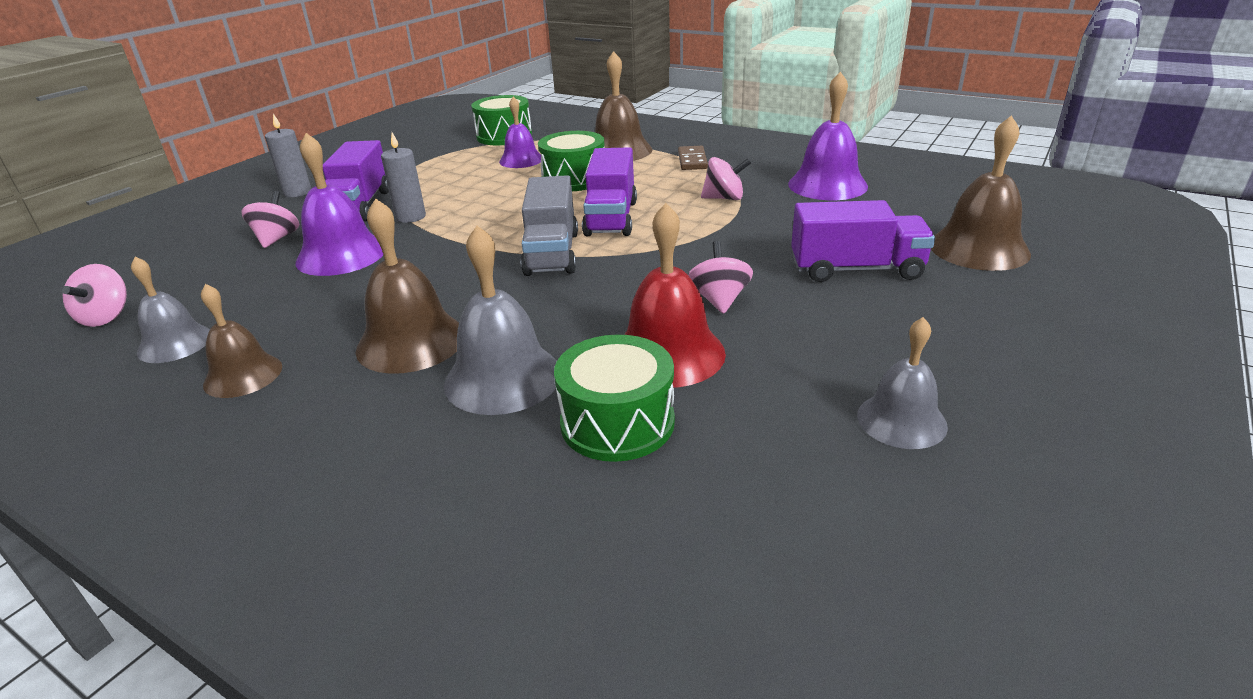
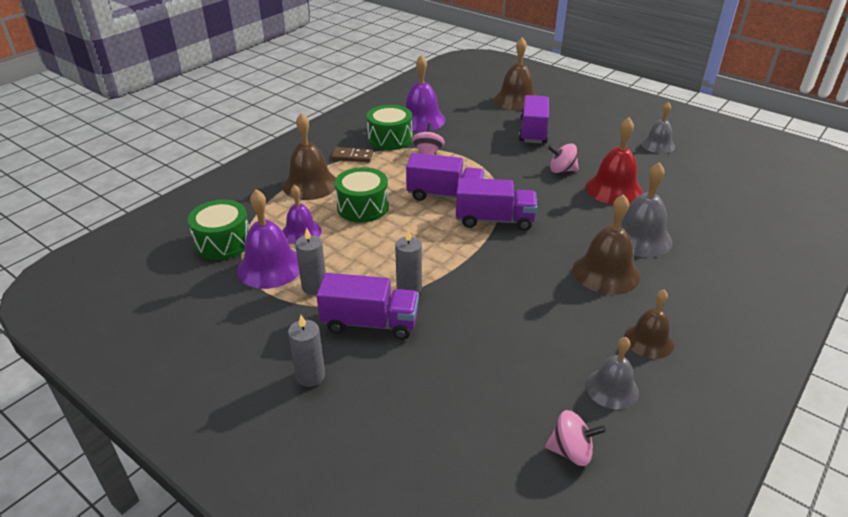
camera: 85 degrees left, 5 degrees up
(277, 239) = (431, 368): pink spinning top -> none
(341, 255) = (475, 320): purple bell -> purple bell (270, 267)
(425, 177) = (314, 287): none -> grey candle
(552, 253) = (494, 220): grey truck -> purple truck
(617, 422) = (671, 206): green drum -> green drum (390, 139)

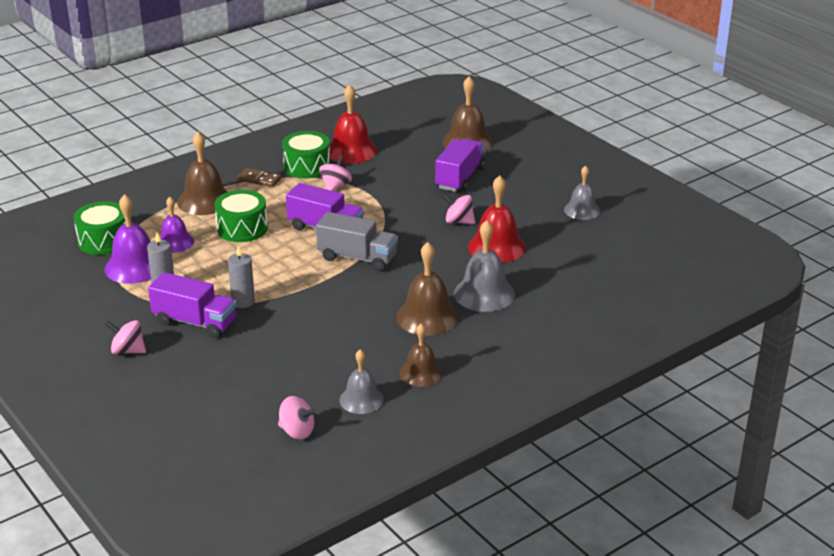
camera: 15 degrees right, 5 degrees down
(310, 376) = (128, 351): grey candle -> pink spinning top
(421, 120) = (351, 150): purple bell -> red bell
(494, 220) = (357, 258): purple truck -> grey truck

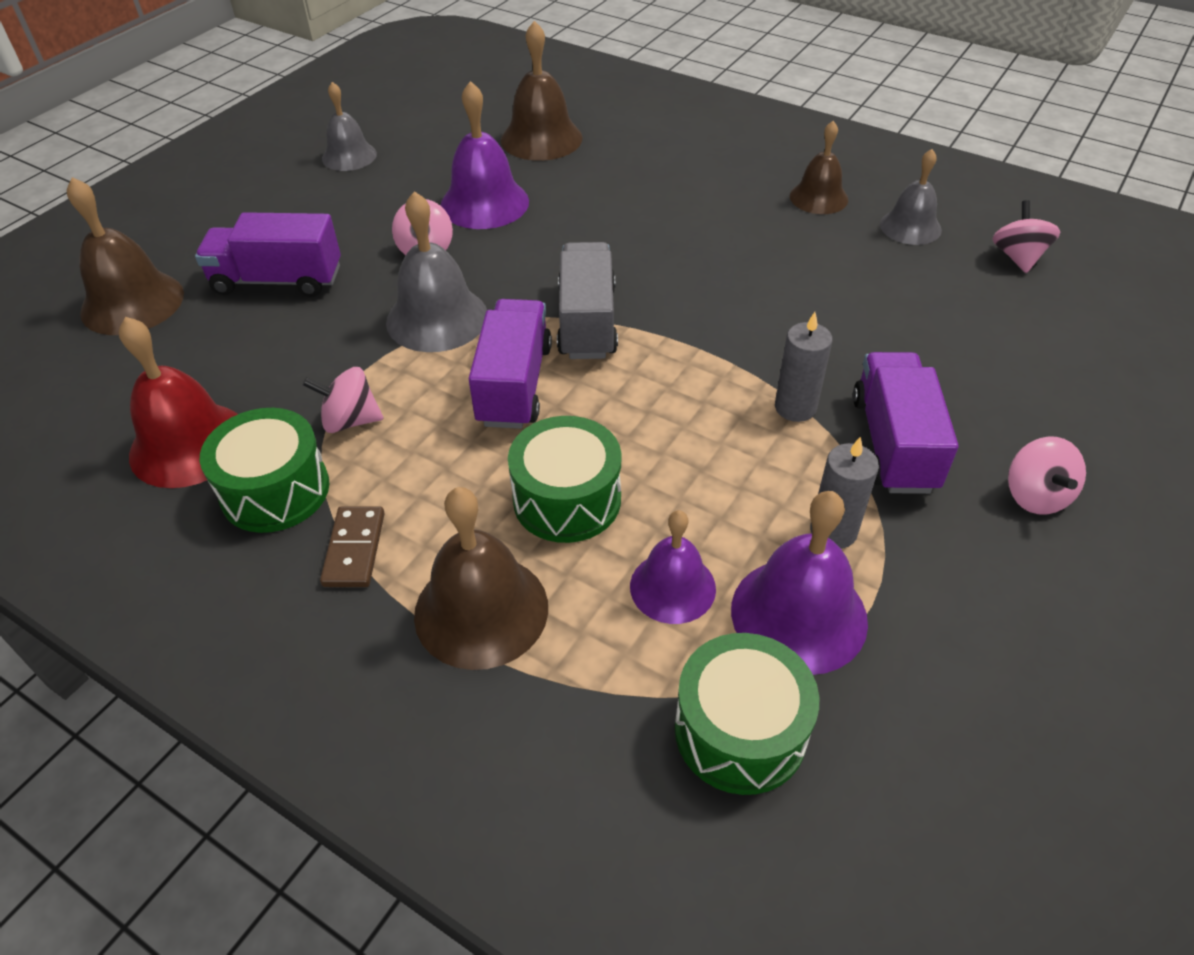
camera: 110 degrees left, 15 degrees up
(427, 317) = (697, 220): brown bell -> brown bell (541, 138)
(484, 294) = (611, 189): grey bell -> grey bell (437, 318)
(496, 247) = (484, 203): red bell -> purple bell

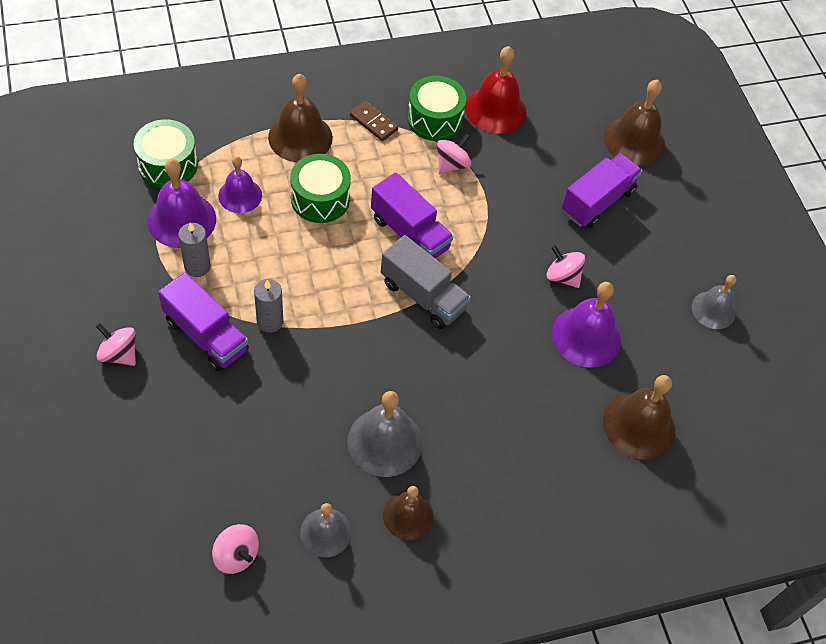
camera: 125 degrees right, 10 degrees up
(437, 318) = (494, 240): grey bell -> grey bell (385, 442)

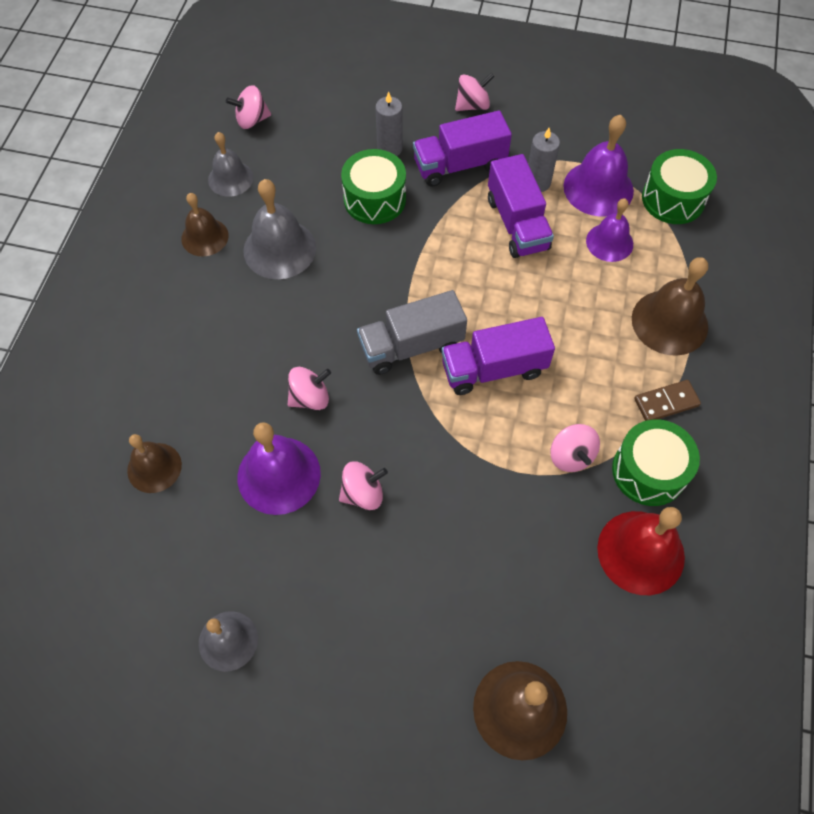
camera: 125 degrees right, 5 degrees up
(270, 321) = (449, 213): grey candle -> grey candle (389, 148)
(320, 199) = (576, 307): green drum -> green drum (374, 199)
(512, 346) = (310, 398): none -> pink spinning top
(597, 201) = (445, 596): purple truck -> purple truck (517, 223)
(639, 425) = (154, 467): brown bell -> brown bell, size x0.65

